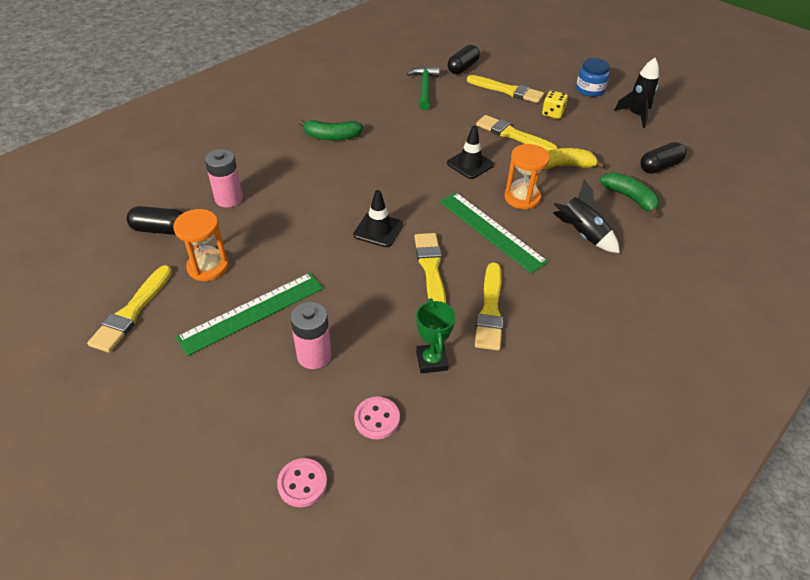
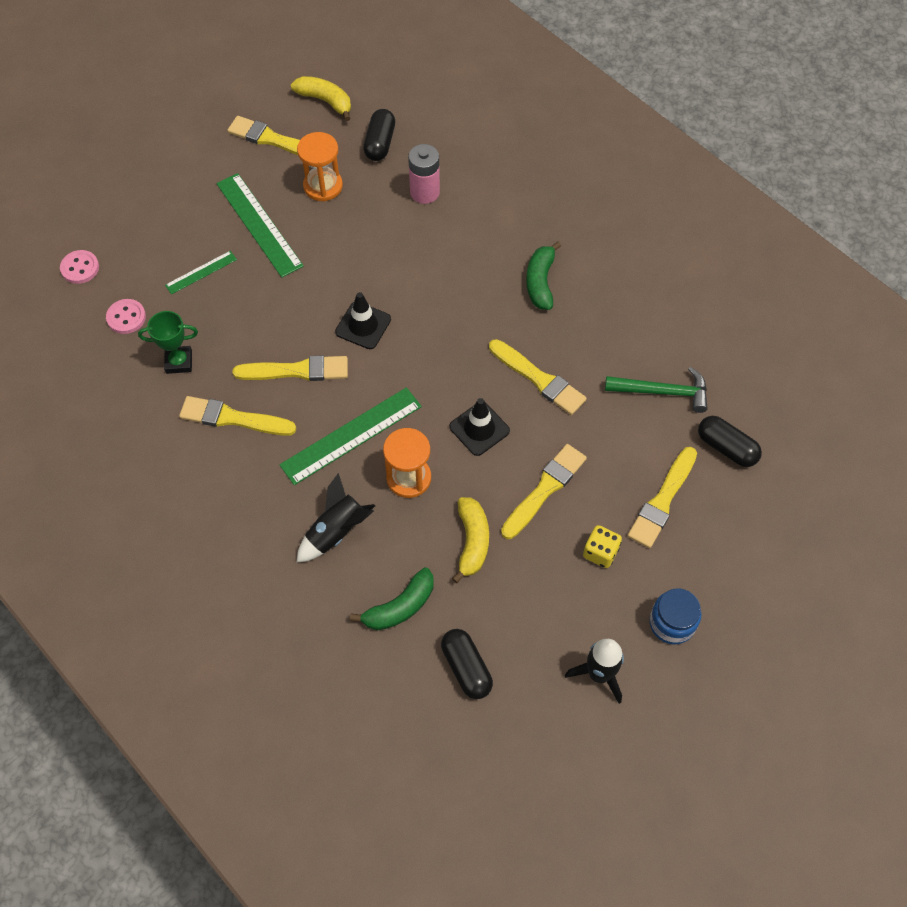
camera: 95 degrees right, 15 degrees up
(87, 272) = (325, 101): none -> yellow banana
(314, 355) = (201, 272): pink battery -> green ruler
(421, 137) = (539, 379): none -> yellow brush

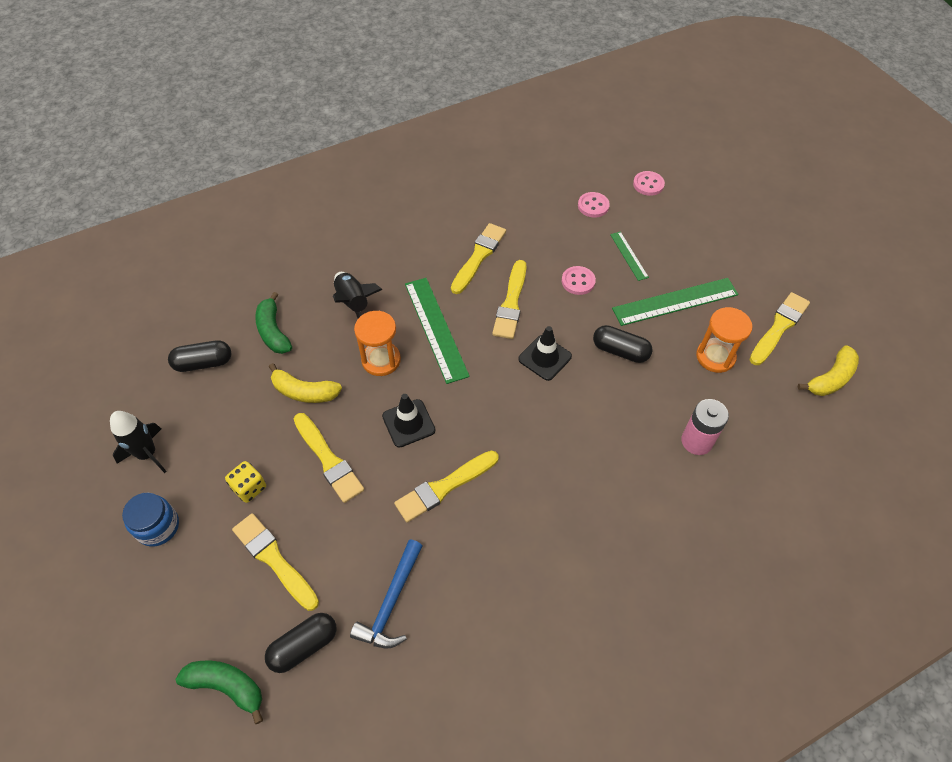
camera: 105 degrees right, 5 degrees down
(179, 362) = (542, 231): green trophy -> none
(250, 313) = (578, 281): none -> pink button
(380, 143) = (768, 415): black capsule -> black capsule (620, 351)
(540, 282) = (559, 521): green banana -> green banana (227, 686)
(663, 392) = (391, 602): green hammer -> blue hammer

